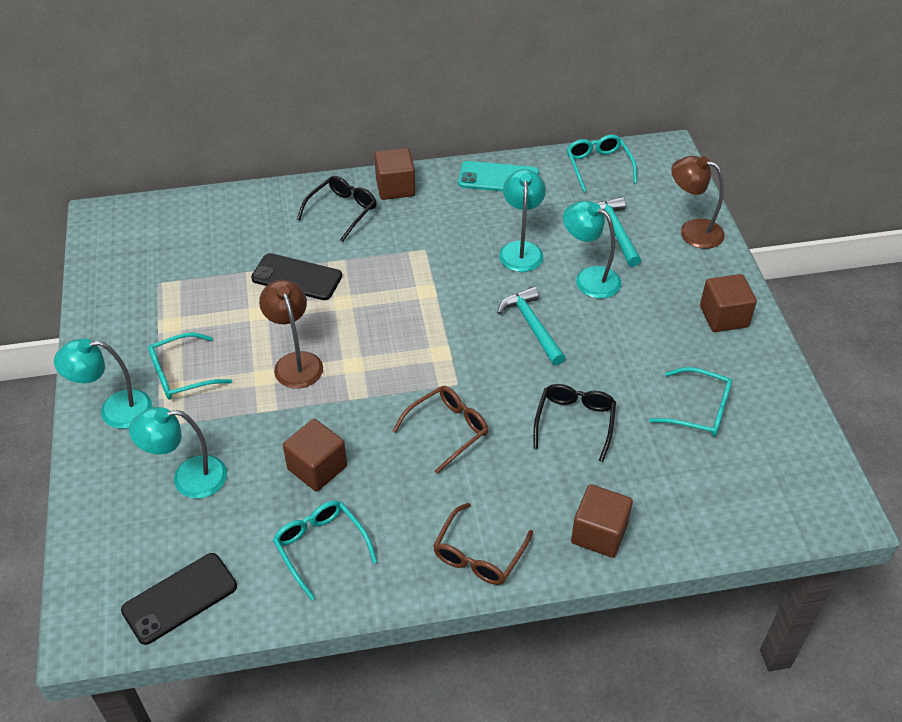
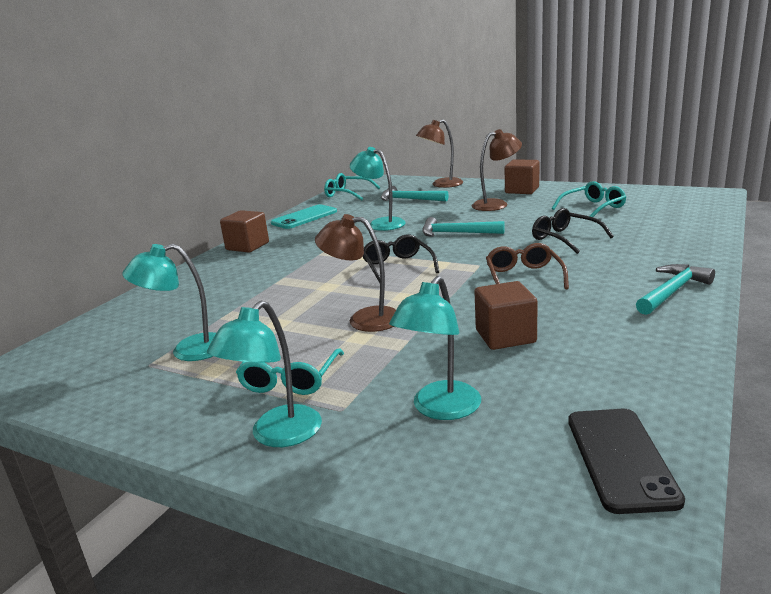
camera: 50 degrees left, 25 degrees down
(297, 277) = (268, 298): black phone -> none
(321, 548) = (610, 355): turquoise glasses -> none
(342, 211) = (232, 267): black glasses -> black glasses (398, 266)
(479, 554) = (672, 291): brown glasses -> turquoise hammer
(589, 278) = (438, 212): turquoise lamp -> turquoise lamp (188, 350)
(599, 533) = (681, 251): brown cube -> none
(651, 316) = (496, 204): none -> brown lamp

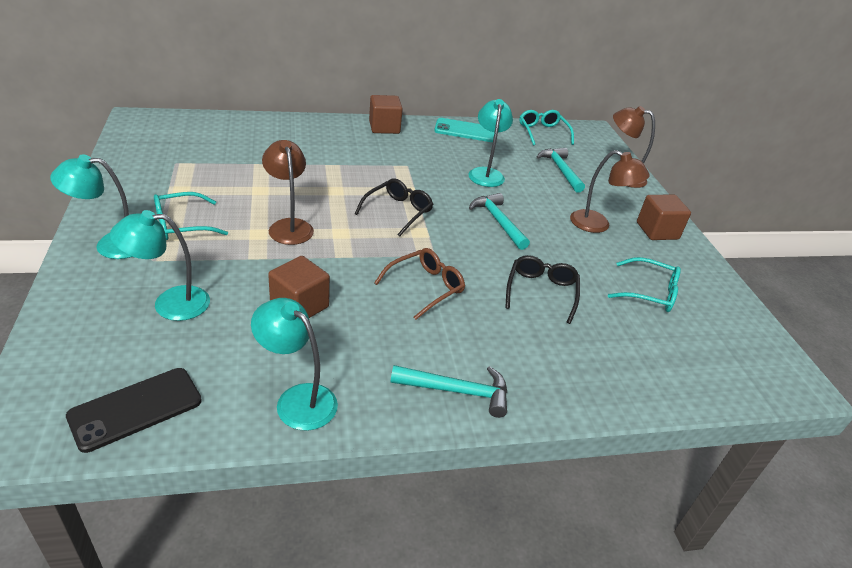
camera: 45 degrees right, 15 degrees up
(188, 350) = (201, 170): turquoise lamp -> turquoise lamp (297, 399)

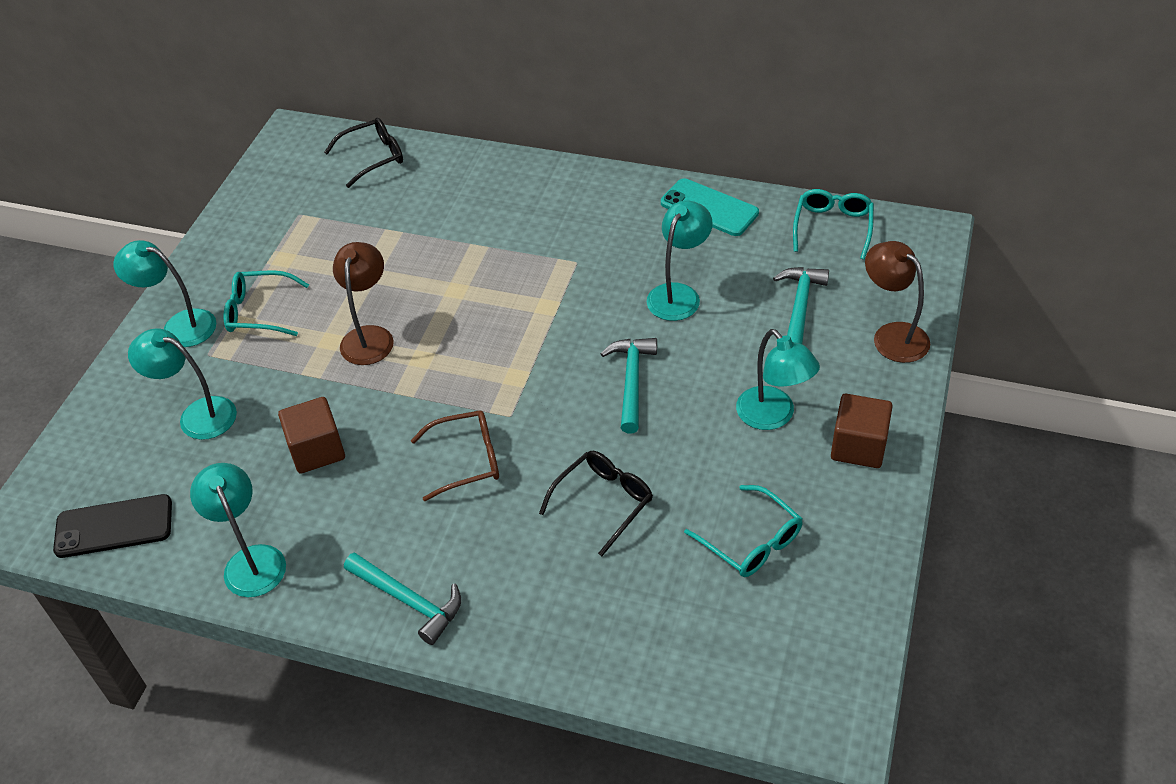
camera: 35 degrees right, 10 degrees up
(384, 127) = (592, 186): brown cube -> none
(397, 212) = (510, 339): black glasses -> black glasses (372, 157)
(598, 225) = (773, 417): brown lamp -> turquoise lamp

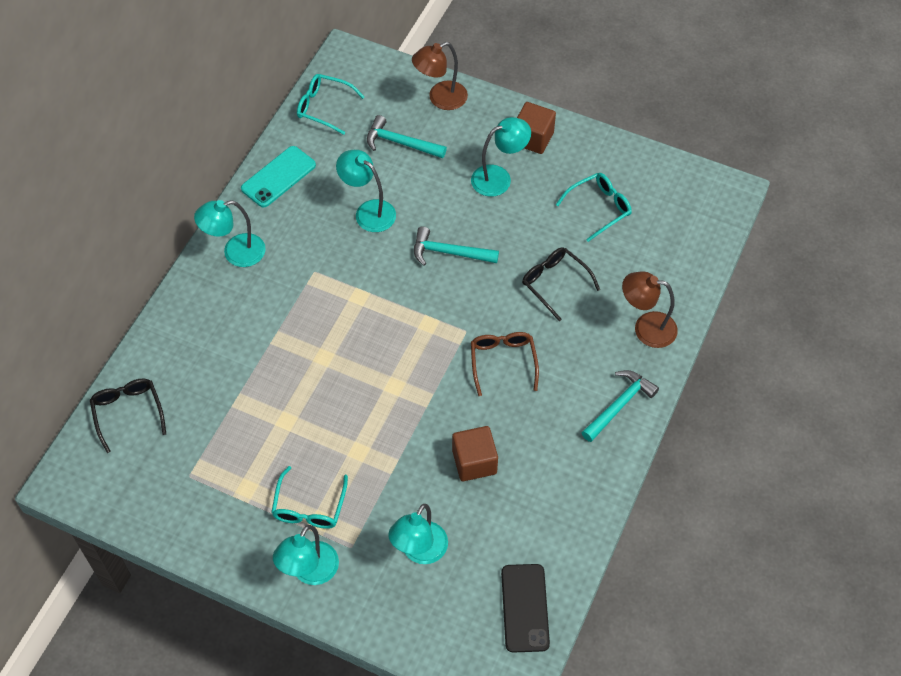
camera: 85 degrees left, 10 degrees up
(251, 560) = (571, 506): turquoise lamp -> turquoise lamp (235, 253)
(369, 336) = (360, 422): brown lamp -> brown lamp (646, 328)

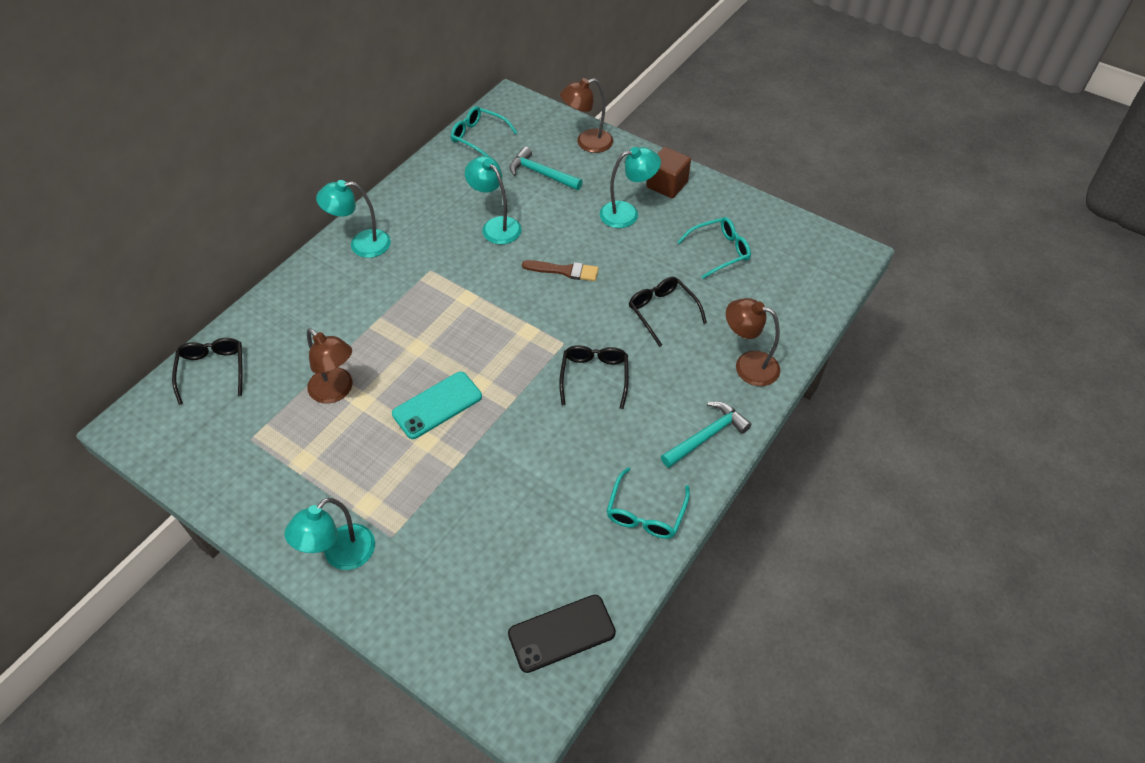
camera: 10 degrees right, 5 degrees down
(258, 415) = (336, 391): none -> brown lamp
(278, 177) = (421, 187): turquoise phone -> turquoise phone (437, 405)
(309, 506) = (361, 487): turquoise glasses -> turquoise glasses (645, 512)
(419, 551) = (462, 553): turquoise lamp -> none
(449, 252) = (564, 271): turquoise hammer -> brown brush
(474, 462) = (542, 469): brown cube -> none
(503, 362) = (594, 377): brown glasses -> black glasses
(525, 608) = (561, 633): black phone -> black phone turned 60 degrees clockwise

